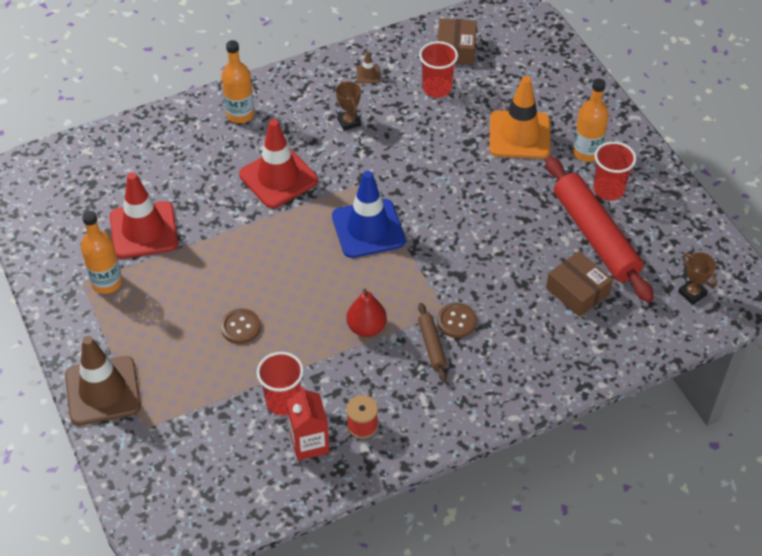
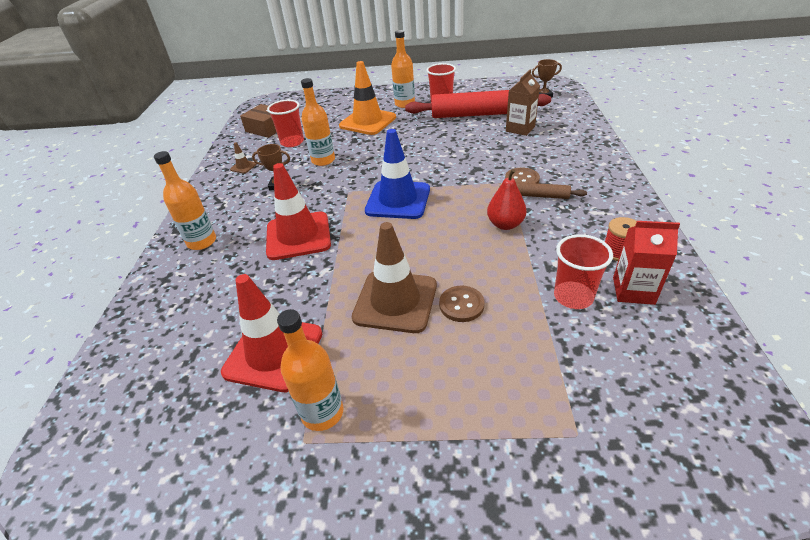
camera: 60 degrees left, 10 degrees down
(103, 391) = (498, 469): brown traffic cone -> brown traffic cone (395, 301)
(412, 134) = (323, 160): none -> orange bottle
(577, 291) = (520, 129): brown box -> brown carton

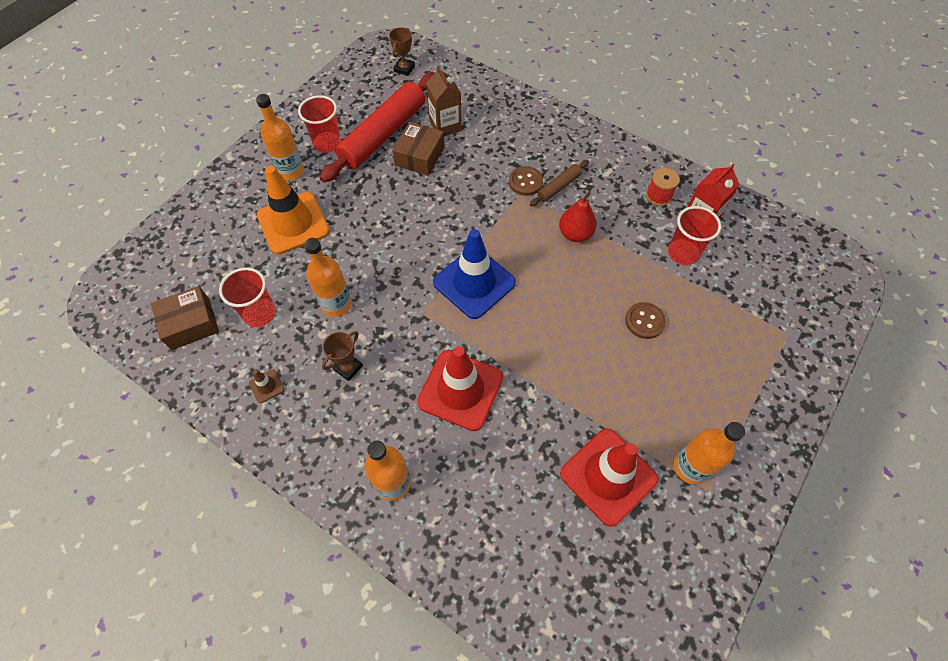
camera: 60 degrees left, 20 degrees up
(395, 301) = (610, 361): brown traffic cone -> none
(478, 133) = (419, 156): none -> brown box

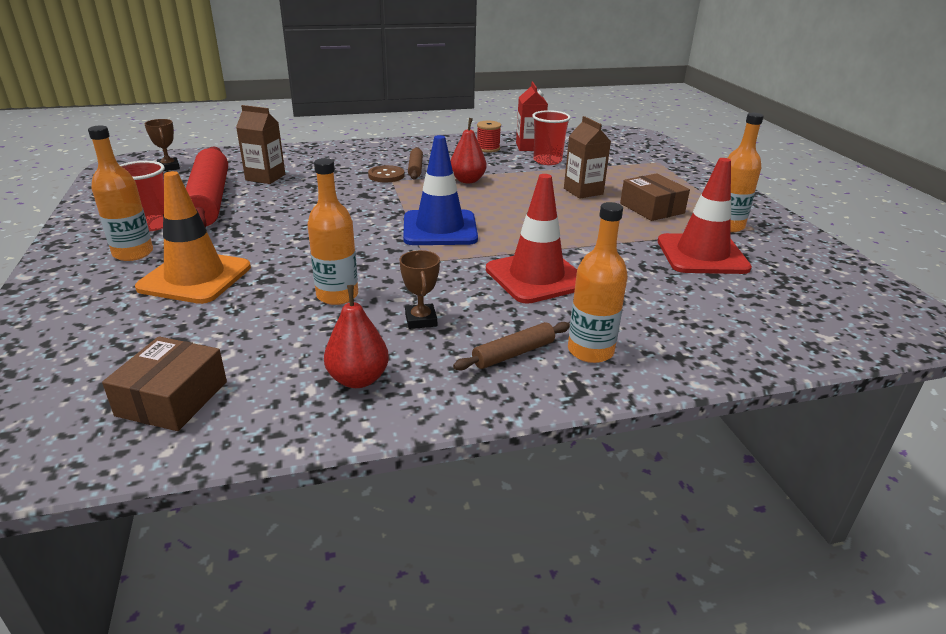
camera: 50 degrees left, 30 degrees down
(260, 313) = (259, 343): red cup -> none
(267, 386) = (358, 379): brown traffic cone -> red pear
(354, 442) = (513, 353): none -> brown rolling pin
(419, 156) = (269, 197): brown box -> brown box (652, 208)
(644, 321) = (583, 191): brown button -> brown carton

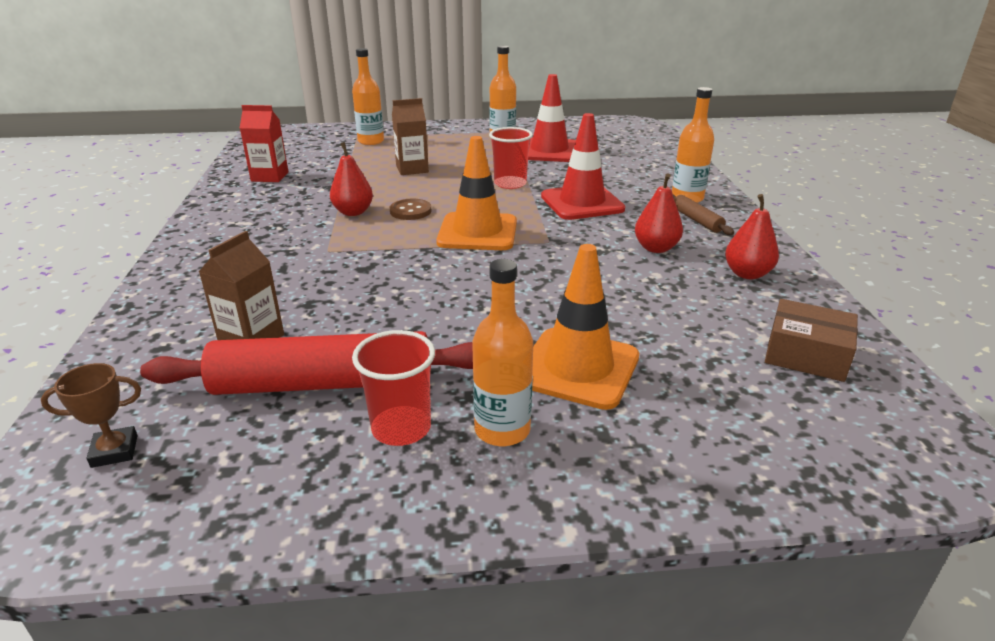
camera: 80 degrees left, 0 degrees up
(337, 295) = (617, 283): orange bottle -> orange bottle (371, 141)
(386, 175) = (307, 254): brown button -> brown button (410, 211)
(415, 168) = (295, 236): brown rolling pin -> none
(421, 320) = (656, 248): brown trophy -> red pear
(440, 228) = (477, 232): blue traffic cone -> orange traffic cone
(488, 148) = (256, 195): red spool -> none
(547, 161) = (320, 173): red cup -> red cup (510, 184)
(652, 208) = (461, 152): brown box -> none

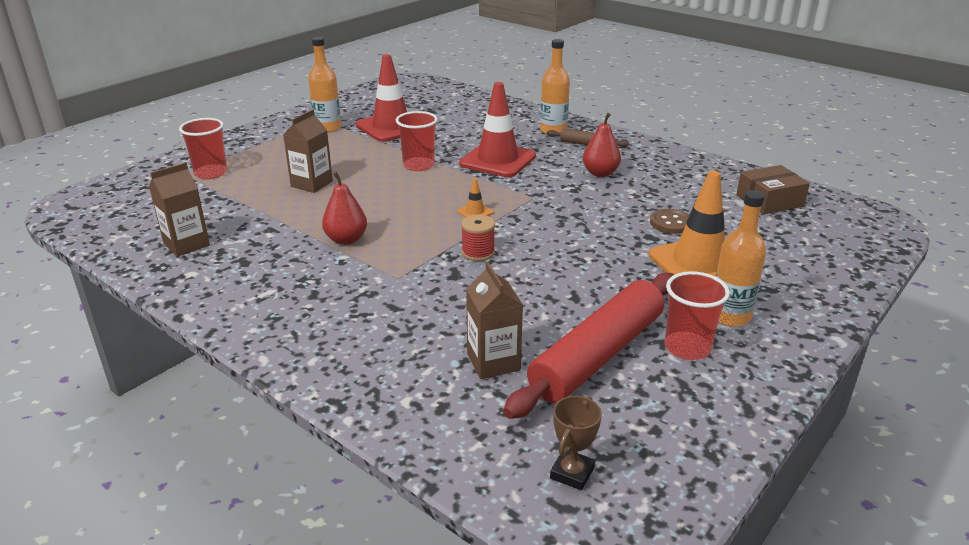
camera: 45 degrees left, 0 degrees up
(270, 176) = (186, 244): red carton -> brown carton
(371, 141) = (211, 173): orange bottle -> red cup
(410, 211) = (391, 218): brown button -> brown button (671, 223)
(414, 261) = (478, 252): none -> red spool
(477, 232) = (475, 212): orange traffic cone -> orange traffic cone, size x0.41
(747, 274) = (671, 168): red pear -> none

